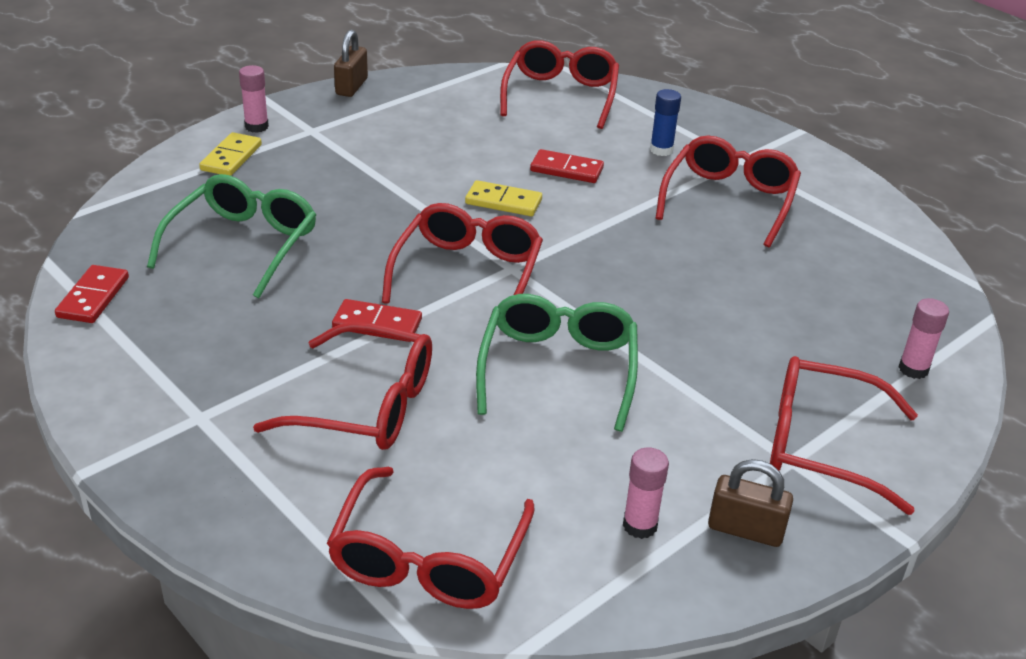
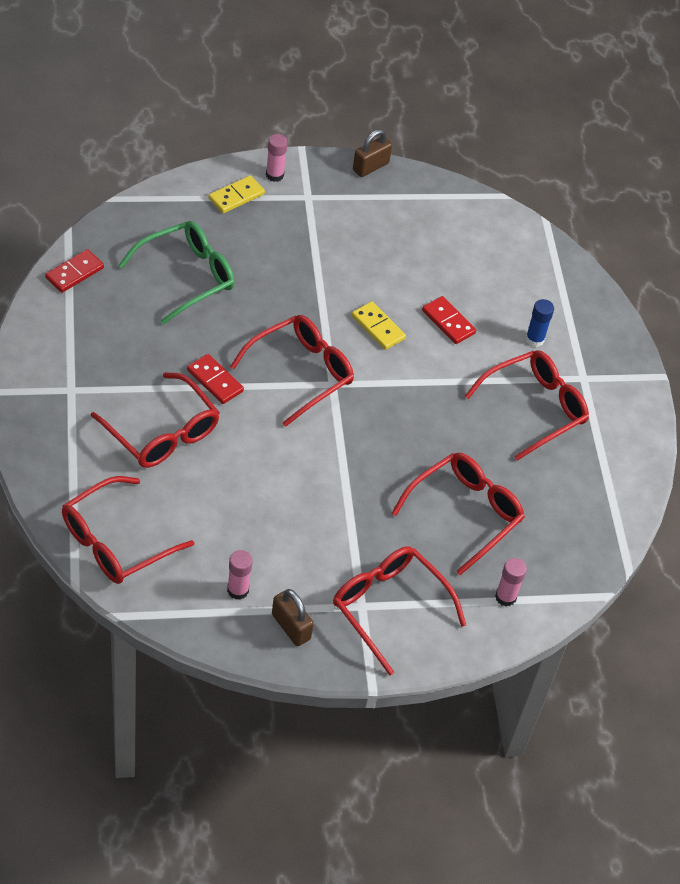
camera: 30 degrees right, 15 degrees up
(558, 369) = (289, 471): green glasses -> none
(560, 95) = (514, 250): red glasses -> red glasses (465, 514)

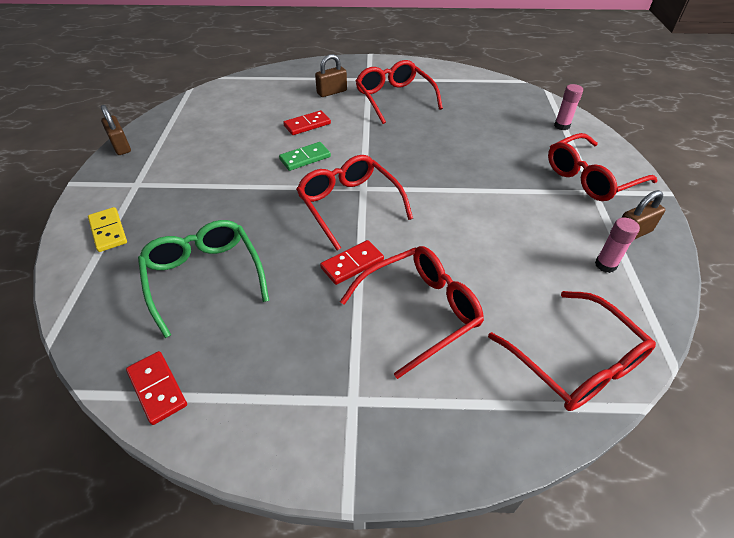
camera: 75 degrees left, 5 degrees down
(274, 175) = (95, 203): pink glue stick -> none
(378, 327) = (305, 158): yellow domino -> green domino
(465, 514) = (492, 135): red glasses -> none
(534, 339) = (332, 92): blue glue stick -> brown padlock

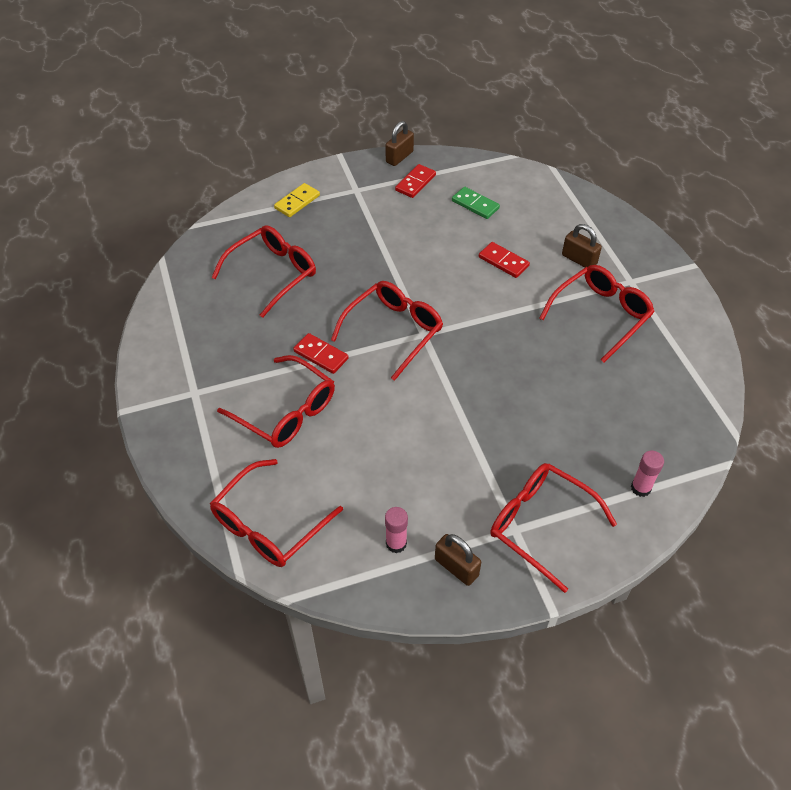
camera: 70 degrees right, 5 degrees up
(157, 388) = (175, 292): red domino -> red domino (415, 183)
(204, 277) = (273, 274): green glasses -> red glasses
(305, 158) = (447, 279): green domino -> green domino (475, 204)

